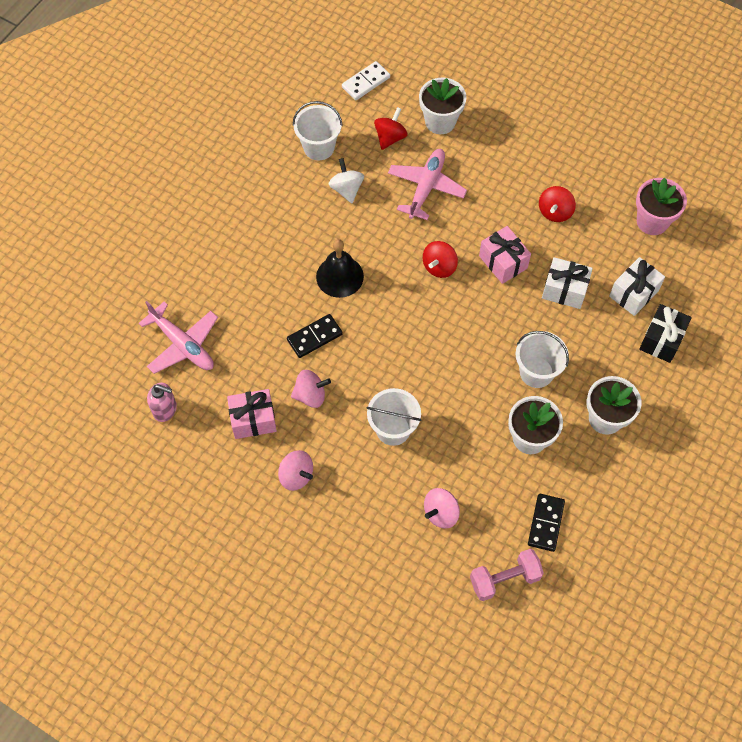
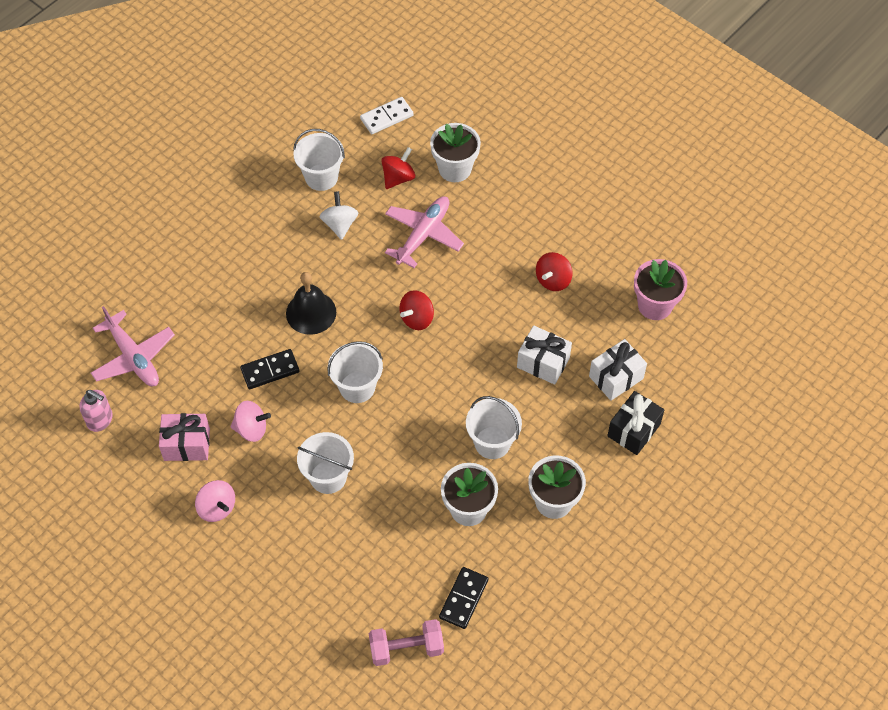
camera: 10 degrees right, 5 degrees down
(399, 340) = (357, 387): none -> white bucket
(441, 513) = (356, 570): pink spinning top -> none
(503, 262) = (485, 324): pink gift -> none

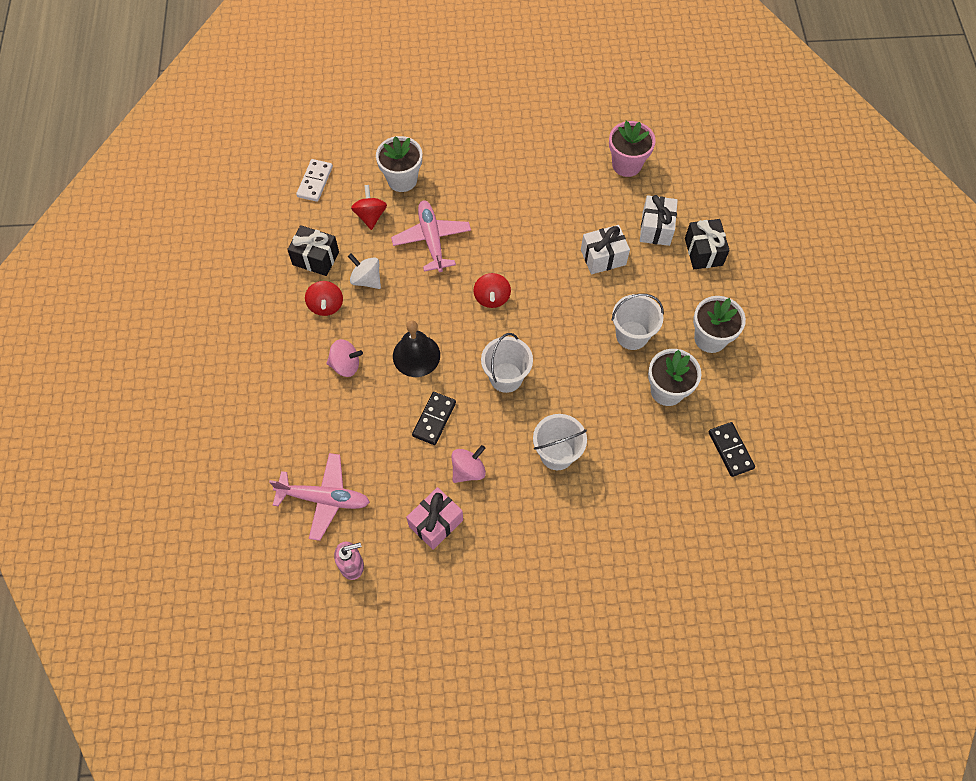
camera: 45 degrees left, 5 degrees up
(217, 508) = (508, 546): pink spinning top -> pink spinning top (346, 365)
(321, 177) = (316, 258): white bucket -> black gift
(406, 648) = (735, 516): pink dumbbell -> none
(553, 280) = (548, 200): red spinning top -> red spinning top (326, 305)

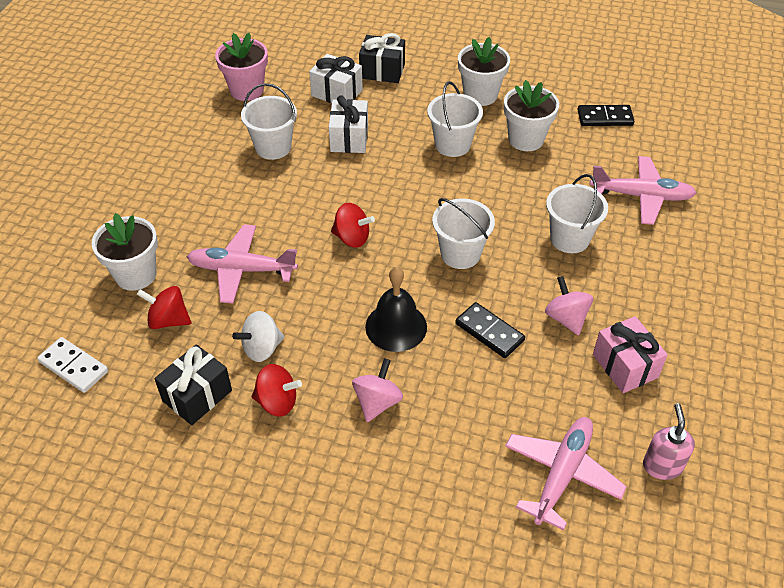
camera: 70 degrees left, 15 degrees down
(567, 209) = (273, 147): none -> white bucket
(635, 502) = (641, 196): none -> pink plane

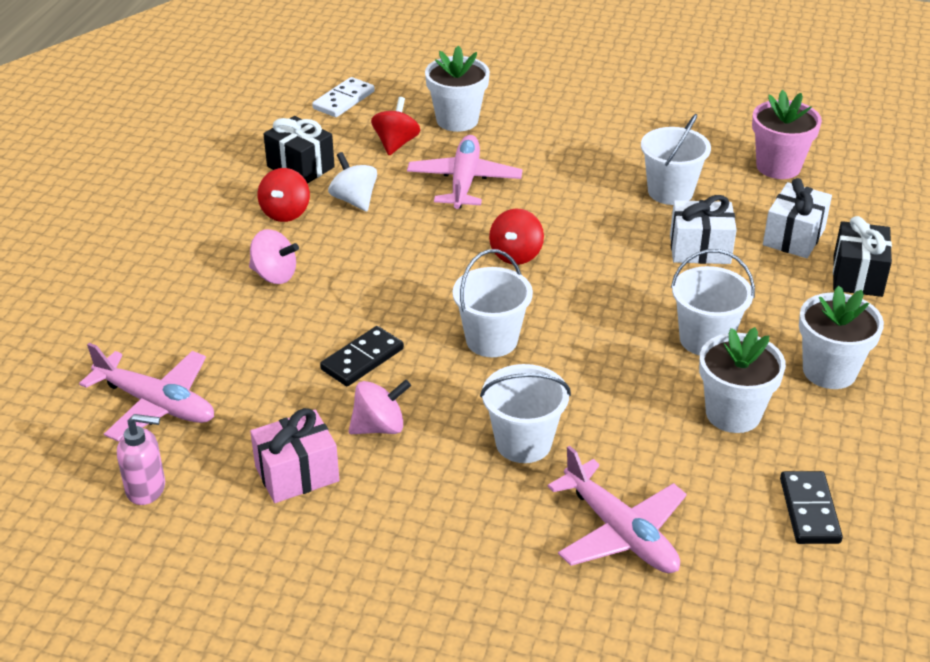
camera: 90 degrees right, 10 degrees down
(396, 326) = (376, 288): black bell -> none
(641, 196) = (620, 532): pink plane -> pink plane turned 45 degrees counterclockwise

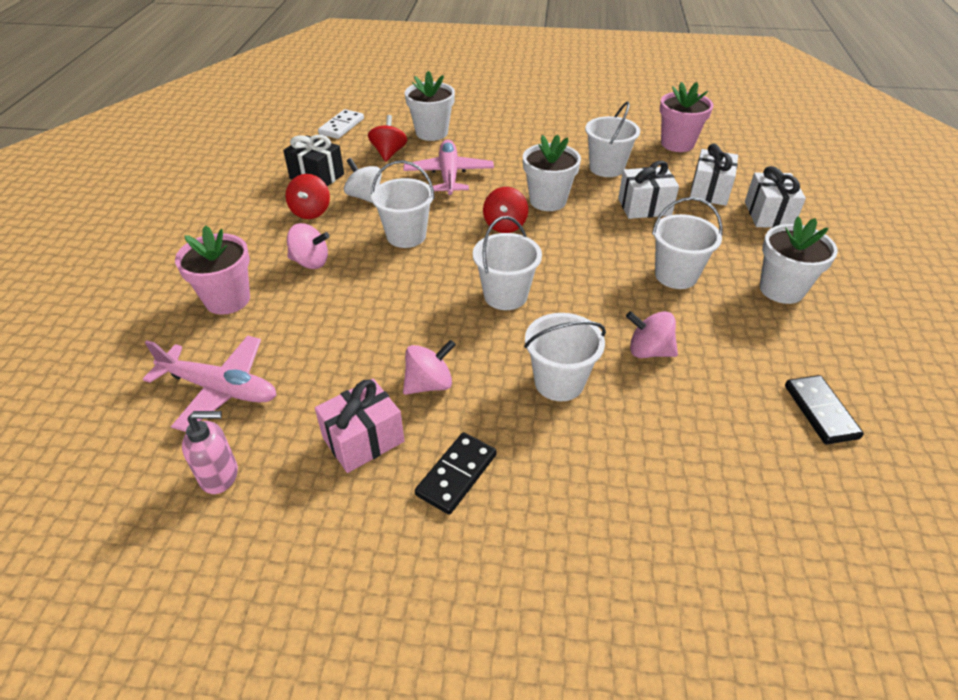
camera: 10 degrees left, 5 degrees up
(175, 308) = (227, 299): none -> pink flower pot
(362, 359) = (400, 325): black domino -> black domino (456, 475)
(393, 255) = (406, 236): none -> white bucket
(620, 532) = (671, 456): pink plane -> none
(638, 422) = (648, 351): none -> pink spinning top
(733, 414) = (722, 334): white flower pot -> white flower pot (548, 201)
(857, 276) = (768, 214): black gift -> white gift

